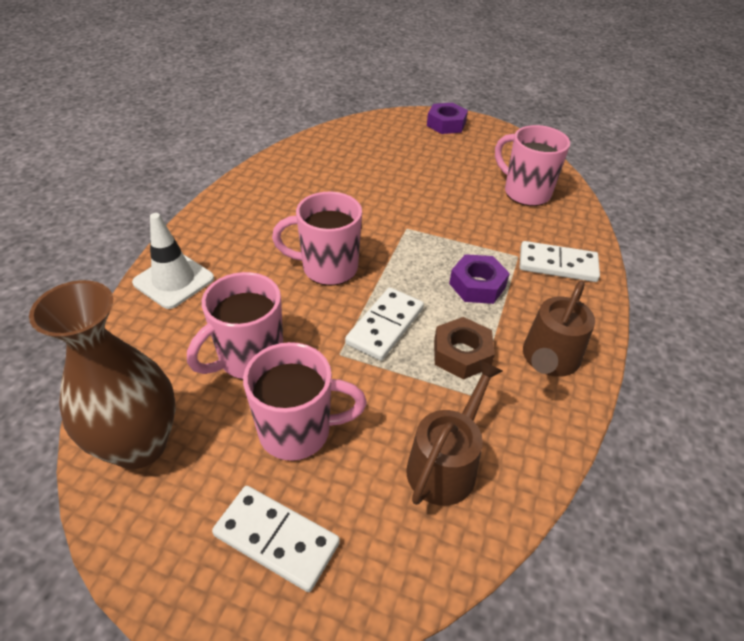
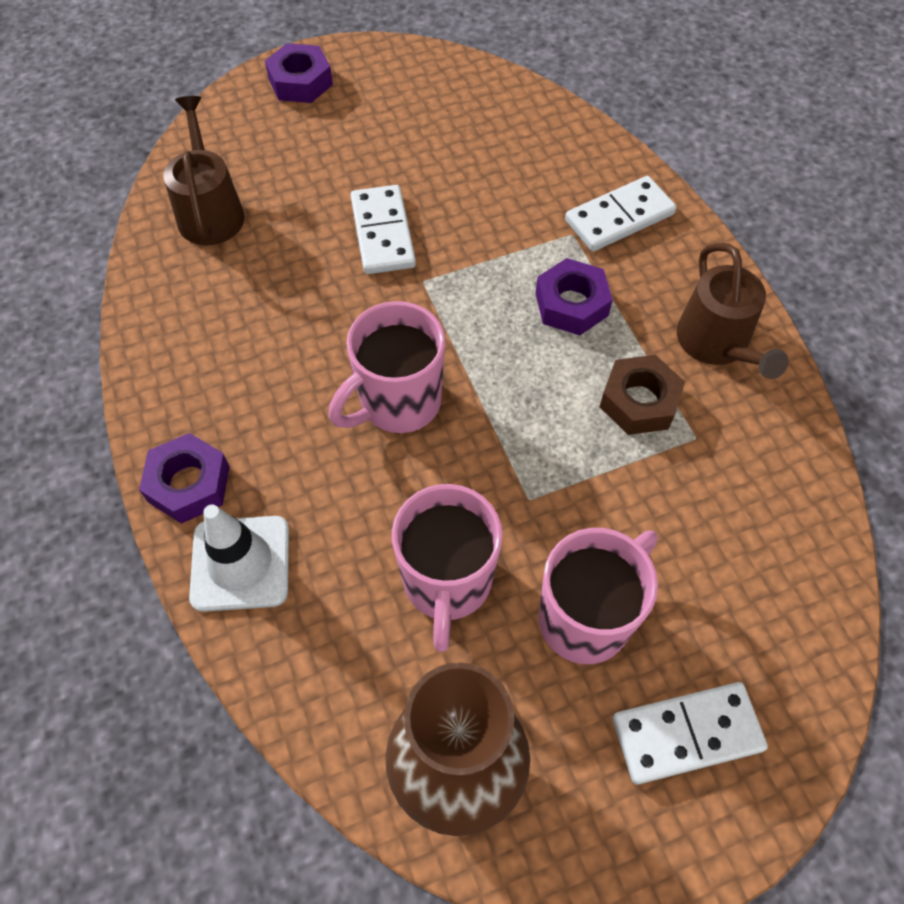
camera: 40 degrees left, 15 degrees up
(195, 237) = (189, 484): none -> purple nut
(385, 326) = (537, 428): white domino -> white domino (383, 233)
(446, 464) = (741, 532): brown watering can -> brown watering can (210, 211)
(525, 192) = (496, 135): pink mug -> none

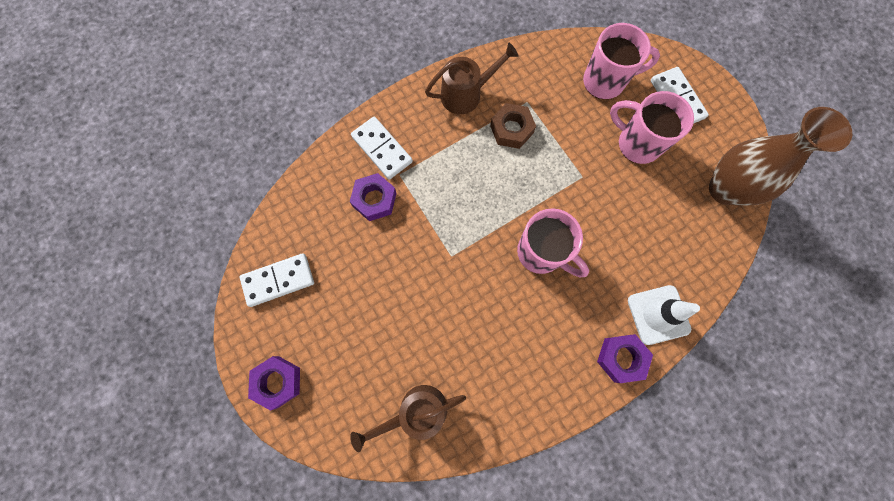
camera: 100 degrees left, 15 degrees up
(383, 233) = (417, 288): white domino -> white domino (278, 280)
(447, 583) = (638, 208): pink mug -> pink mug (605, 82)
(571, 304) = (453, 169): purple nut -> purple nut (374, 199)

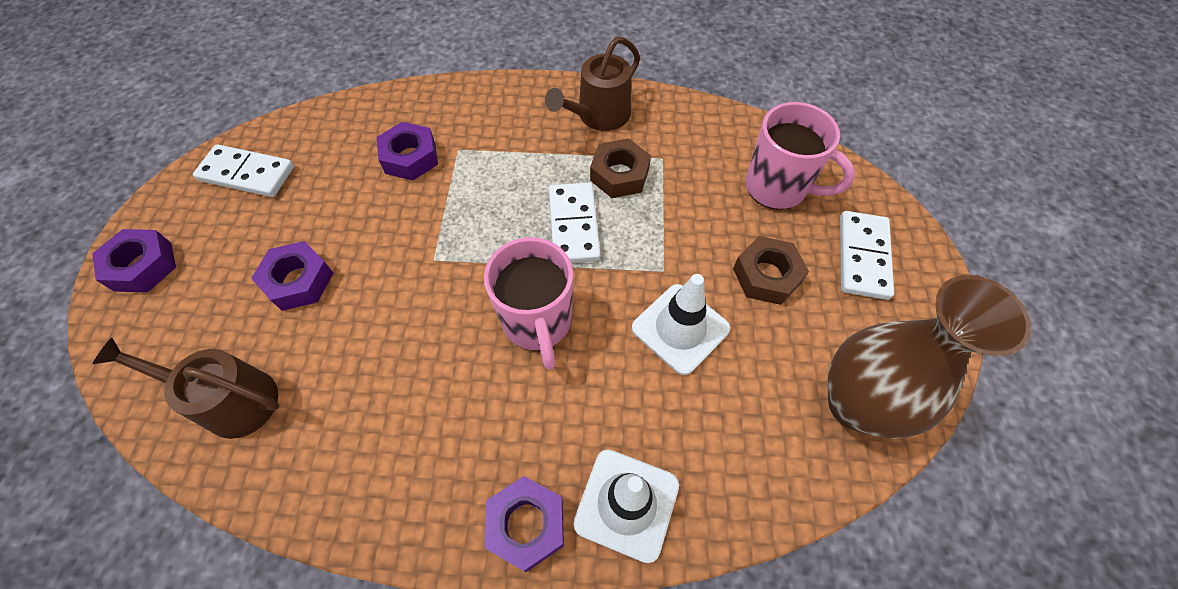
camera: 35 degrees right, 15 degrees down
(382, 149) = (463, 117): white domino -> white domino (573, 225)
(385, 323) = (298, 281): none -> purple nut
(466, 94) = (599, 115): brown watering can -> brown watering can turned 120 degrees clockwise
(616, 205) = (680, 328): none -> white traffic cone
(637, 143) = (766, 275): pink mug -> brown nut

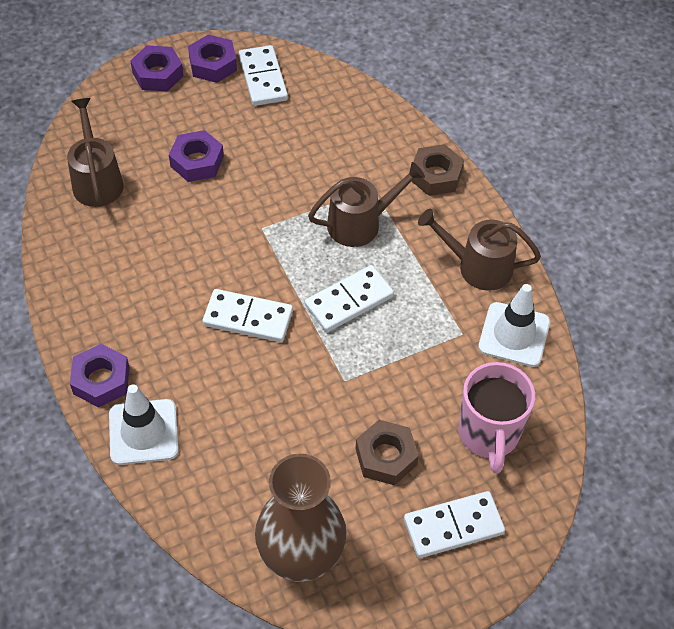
camera: 60 degrees right, 5 degrees down
(410, 157) = (343, 163): purple nut -> purple nut (213, 64)
(491, 176) = (360, 223): none -> brown watering can
(537, 323) = (248, 318): pink mug -> white domino
(619, 175) = (422, 310): brown nut -> brown nut (435, 175)
(680, 328) = (298, 412): white traffic cone -> white traffic cone (514, 334)

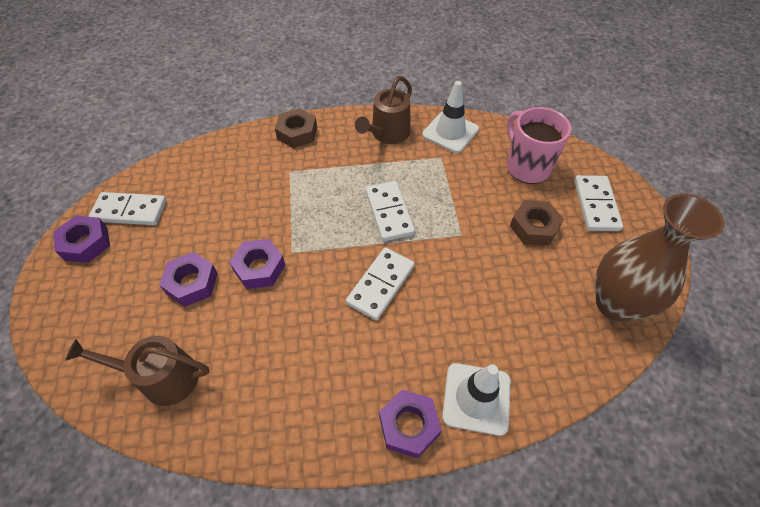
camera: 70 degrees left, 0 degrees up
(158, 74) = (63, 291): purple nut -> purple nut (259, 268)
(360, 223) = (319, 187): brown watering can -> none
(488, 435) = (526, 167): pink mug -> pink mug turned 135 degrees counterclockwise

